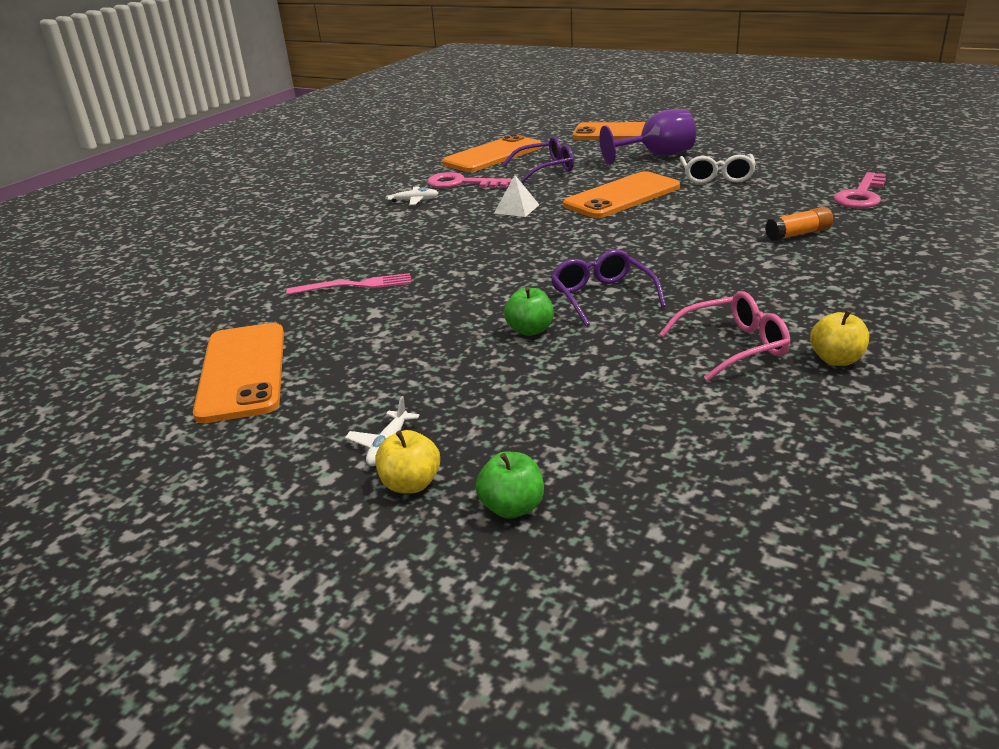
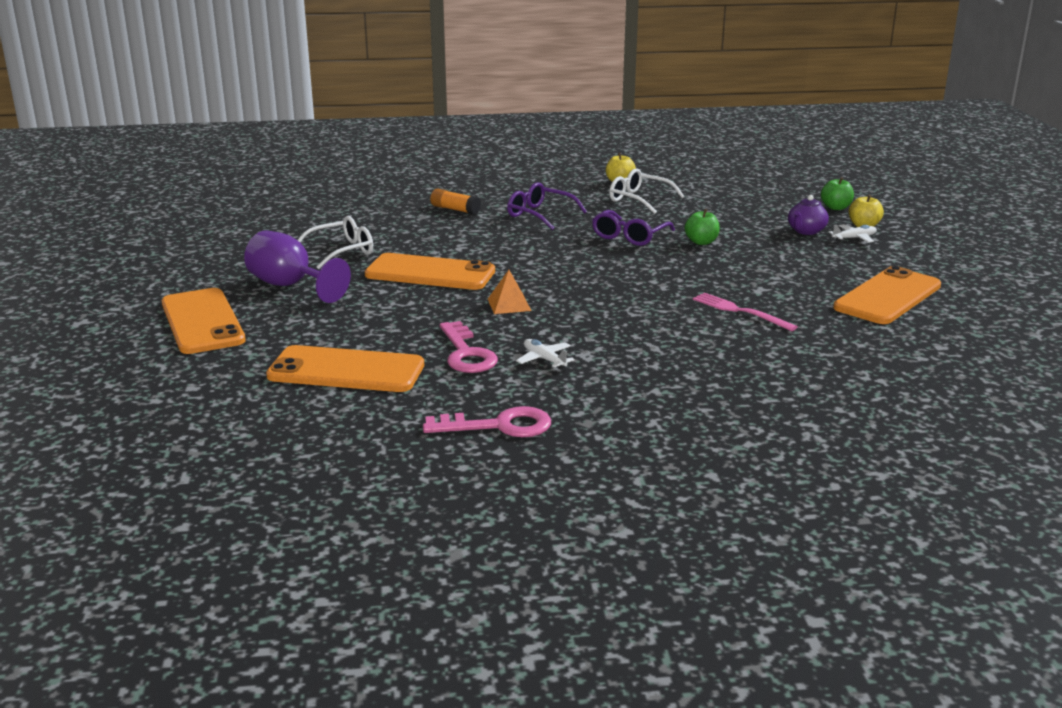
camera: 130 degrees left, 5 degrees down
(464, 420) = (806, 231): none -> purple teapot
(516, 209) = (509, 304): white pyramid -> orange pyramid
(546, 169) = (377, 325): purple glasses -> purple glasses (540, 215)
(734, 346) = (639, 199): pink glasses -> white glasses
(861, 195) = (352, 205): pink key -> pink key (499, 426)

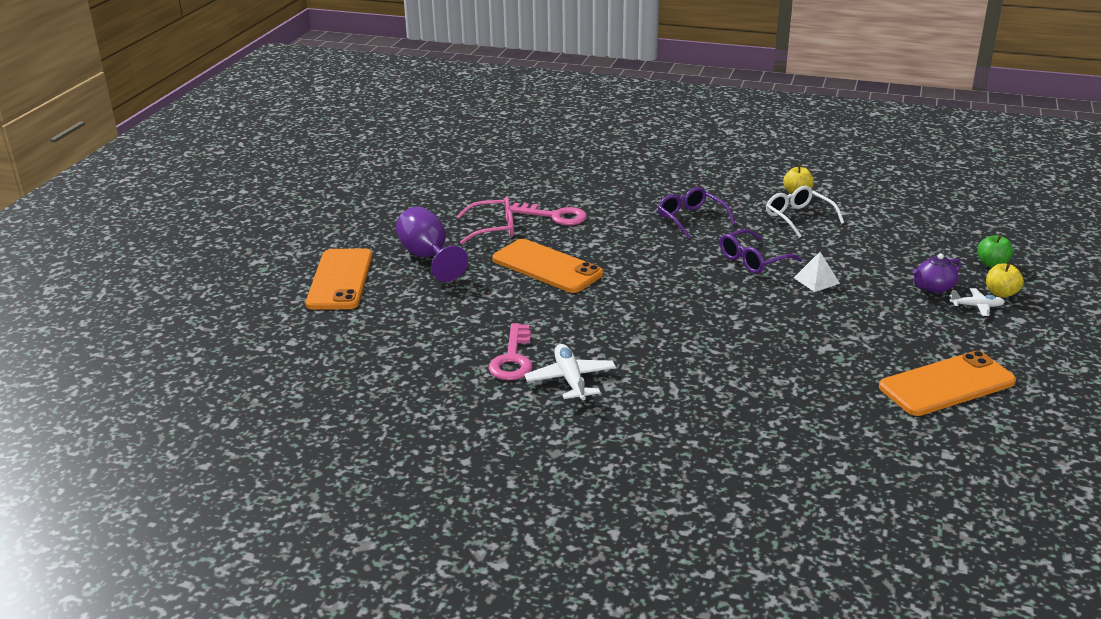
camera: 25 degrees right, 5 degrees up
(342, 251) = (493, 228): white glasses -> pink glasses
(346, 371) = (409, 353): orange phone -> none
(455, 210) = (620, 199): orange glue stick -> none
(499, 426) = (484, 437): pink key -> pink key (555, 216)
(509, 304) = (586, 315): orange pyramid -> none
(544, 359) = (570, 380): white plane -> white plane, size x1.61
(701, 242) = (816, 280): green apple -> white pyramid
(740, 311) = (785, 369): pink fork -> none

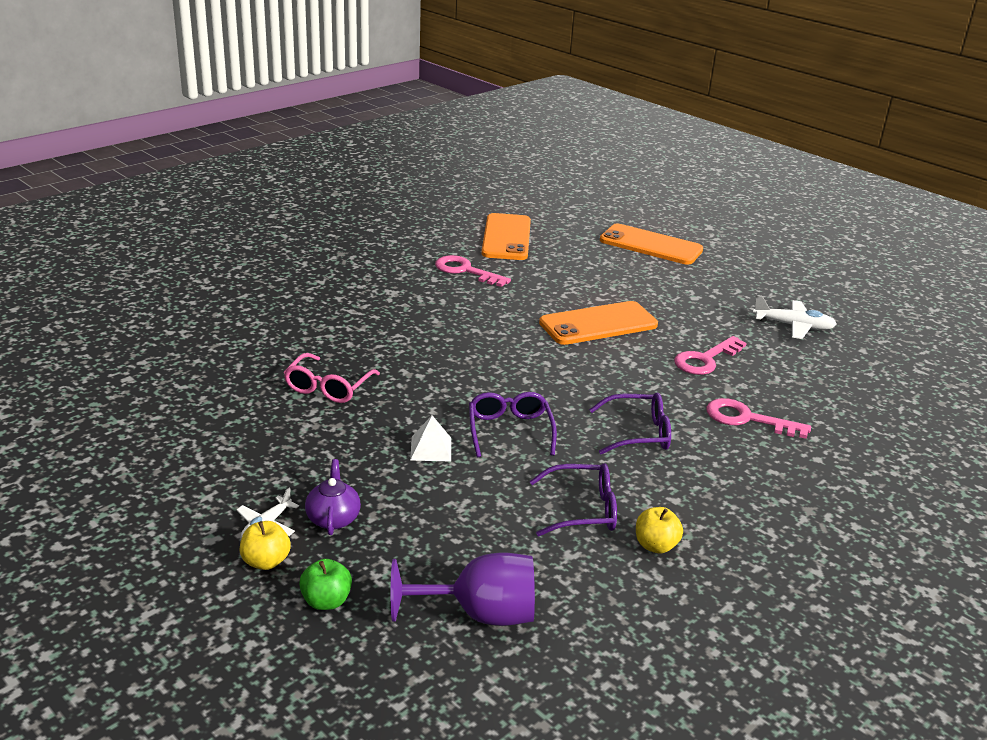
camera: 115 degrees right, 0 degrees up
(428, 257) = (662, 283): purple goblet -> purple goblet (480, 614)
(493, 228) = (699, 323): pink glasses -> pink glasses (328, 387)
(570, 380) = (413, 281): white plane -> white plane (793, 326)
(622, 190) = (747, 419): none -> pink key
(798, 217) = (582, 510): white glasses -> purple glasses
(946, 384) = (192, 427): orange phone -> orange phone (506, 237)

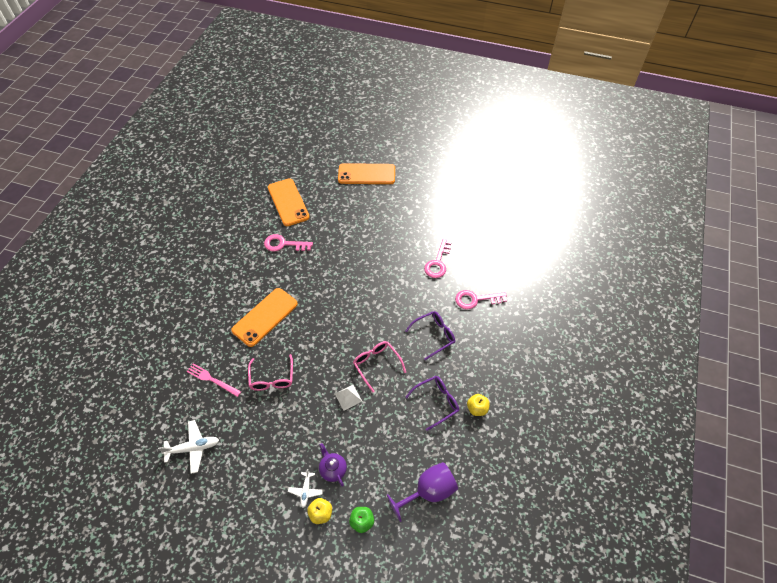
camera: 25 degrees left, 25 degrees up
(240, 359) = (212, 379): none -> pink fork
(509, 430) = (376, 364): purple glasses -> pink glasses
(598, 324) = (375, 258): orange phone -> orange phone (265, 317)
(793, 326) = (465, 214): white plane -> white plane (193, 448)

